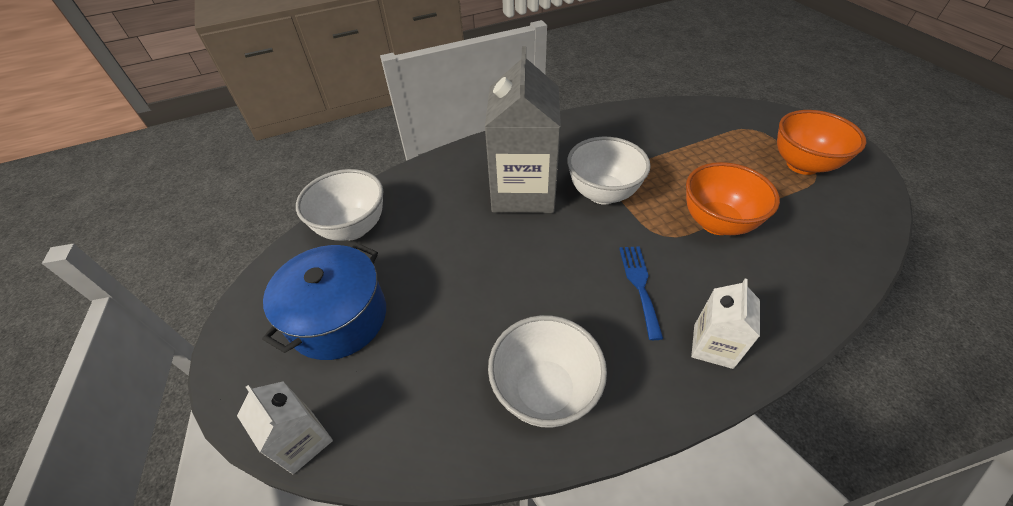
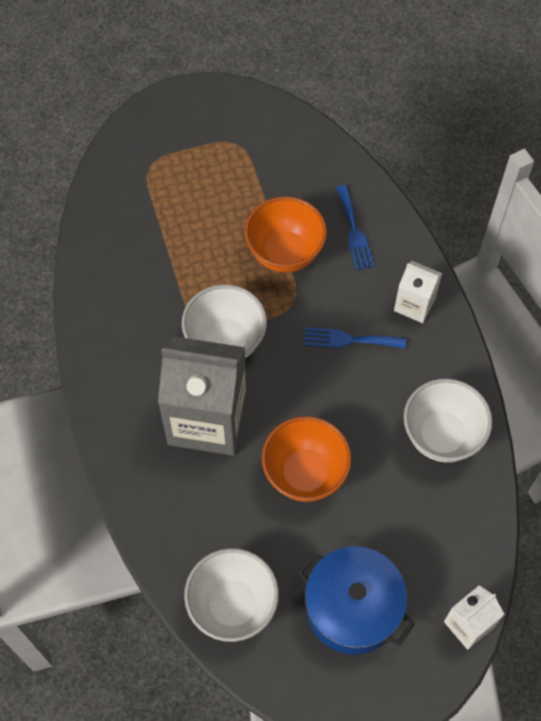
camera: 85 degrees left, 15 degrees up
(777, 277) = (354, 231): none -> blue fork
(802, 165) = (219, 148): orange bowl -> orange bowl (305, 473)

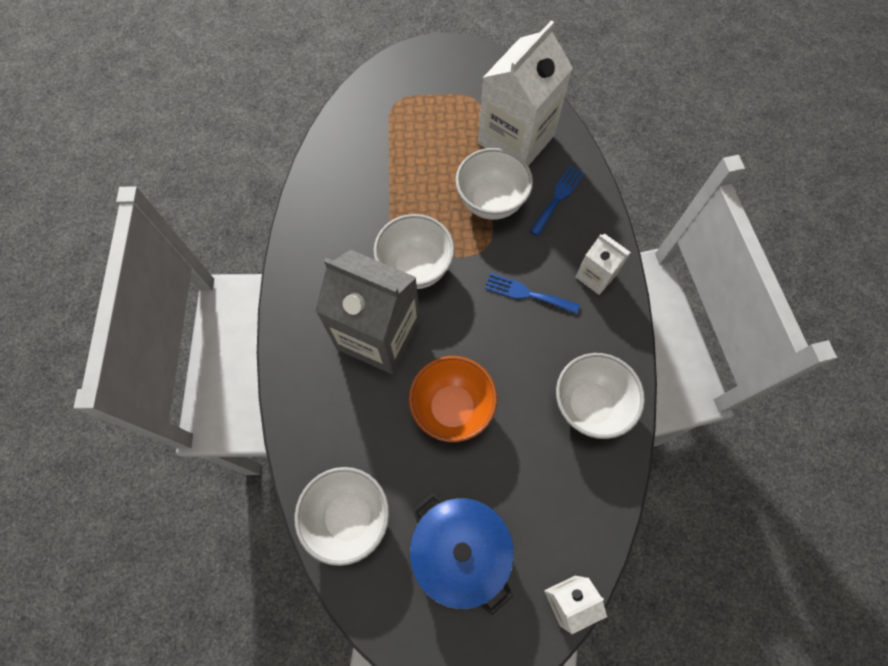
camera: 15 degrees right, 5 degrees up
(285, 253) = (491, 202): orange bowl -> white bowl
(292, 179) = (516, 139): none -> white carton
(354, 231) = (558, 197): blue fork -> blue fork turned 150 degrees counterclockwise

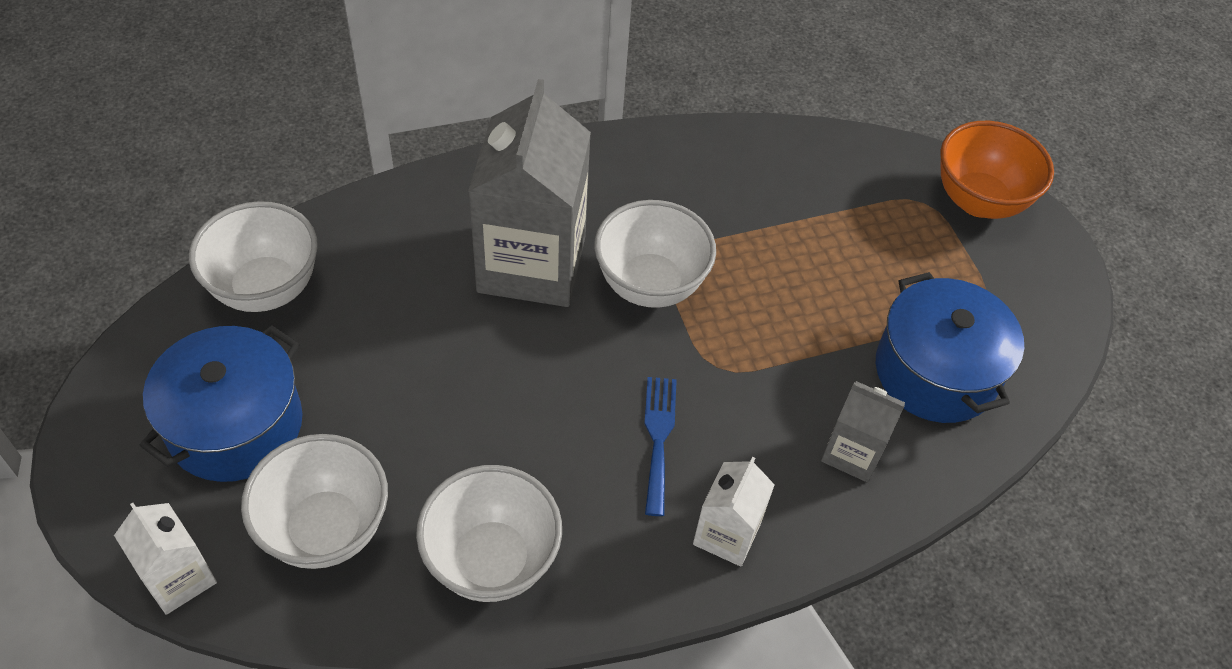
camera: 70 degrees right, 15 degrees down
(452, 408) = (443, 374): orange bowl -> orange bowl (978, 201)
(491, 202) = (801, 358): white bowl -> white bowl (326, 529)
(516, 139) = (935, 371): white carton -> blue pot
(558, 197) = (852, 452): blue fork -> grey carton

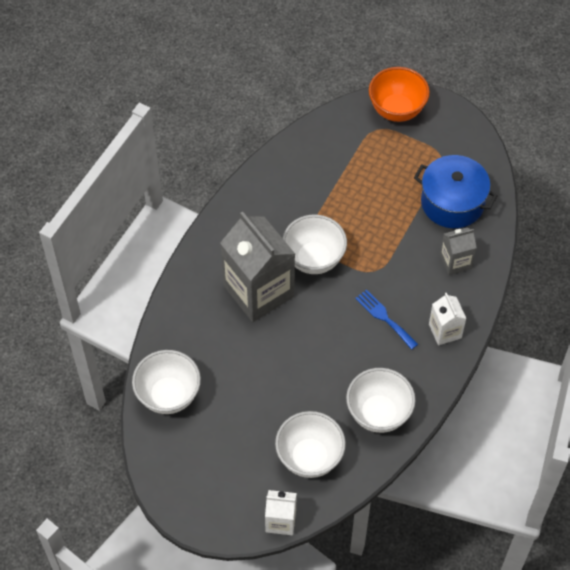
camera: 40 degrees left, 5 degrees up
(235, 425) = (228, 454): blue pot -> none

